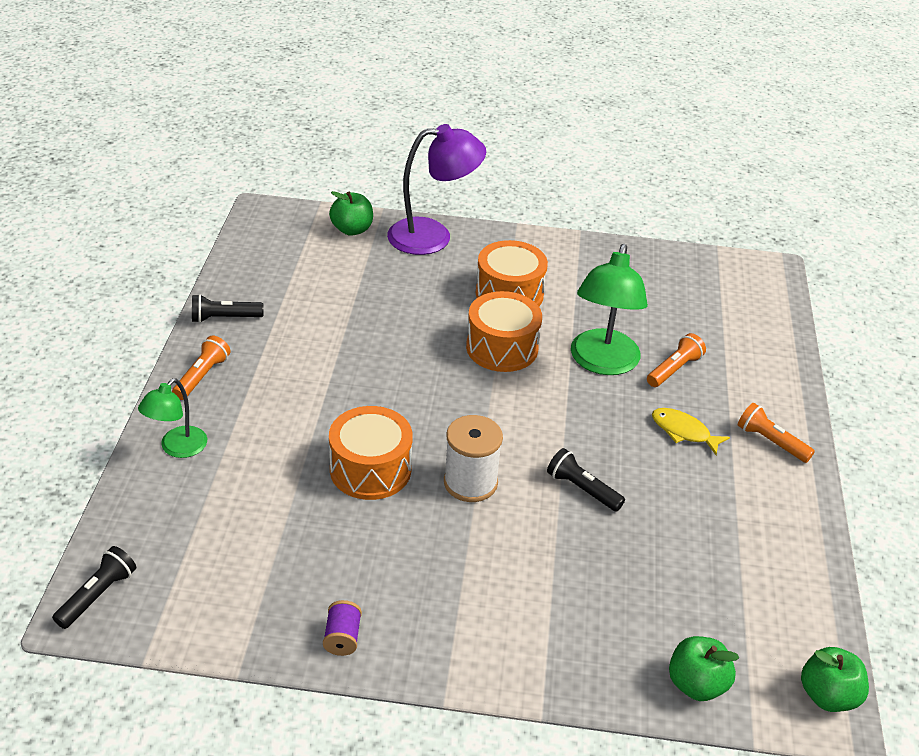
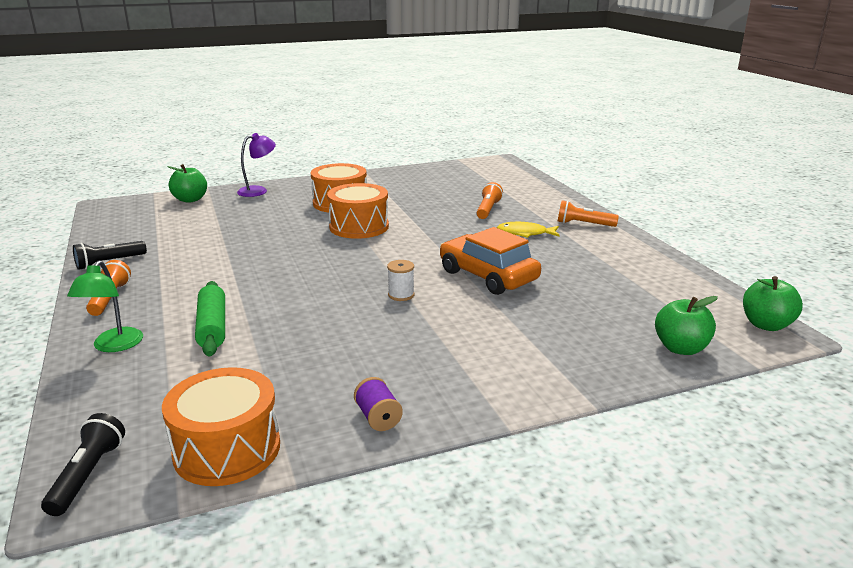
camera: 25 degrees left, 15 degrees down
(269, 457) = (212, 327): none -> green rolling pin
(370, 469) = (311, 310): orange drum -> orange drum (227, 449)
(433, 236) = (258, 190): purple lamp -> purple lamp, size x0.58
(470, 482) = (401, 295): white spool -> white spool, size x0.54
(582, 489) = (488, 276): black flashlight -> orange car
(602, 363) = (437, 217): green lamp -> none

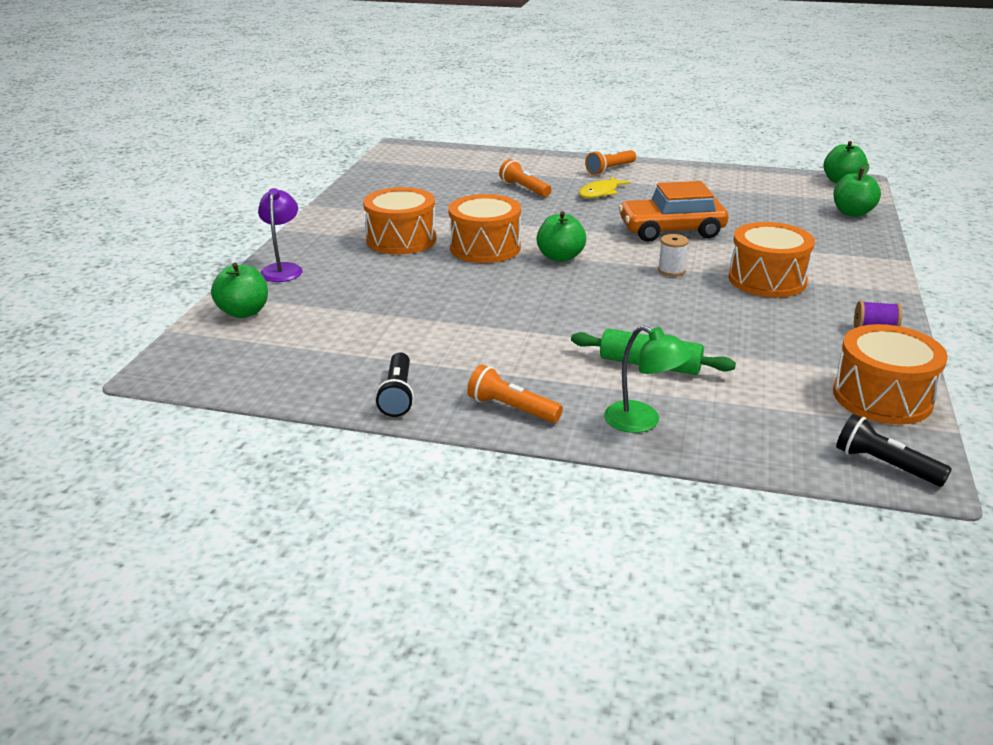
camera: 55 degrees left, 5 degrees up
(374, 252) = (560, 257): none -> green apple
(435, 339) = (767, 280): none -> orange drum

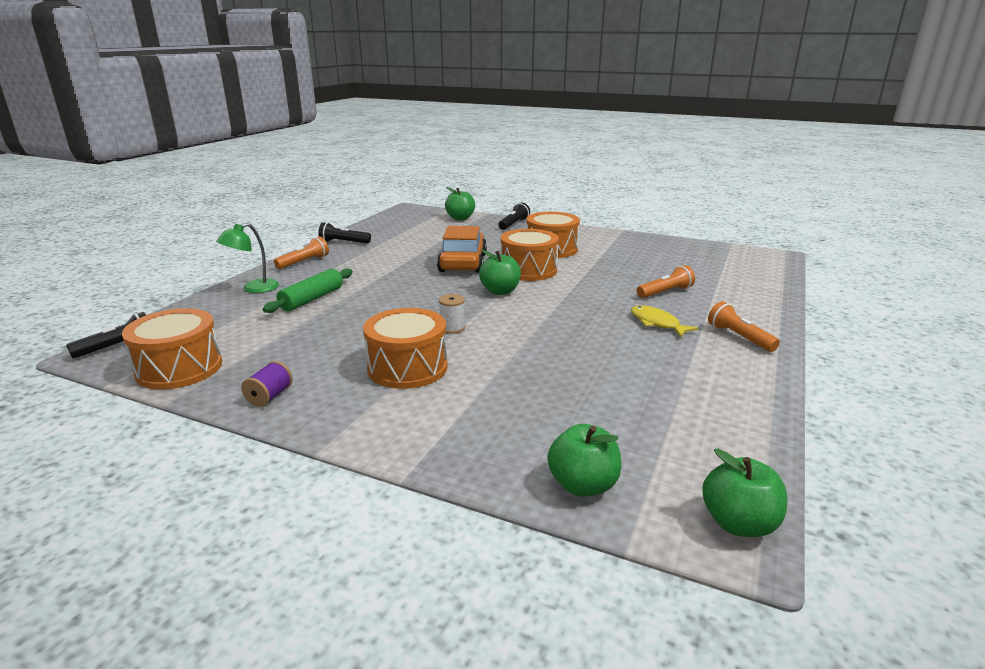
camera: 100 degrees right, 5 degrees down
(283, 269) = (513, 224): purple lamp -> black flashlight
(671, 230) = (545, 342): orange car -> orange car (463, 263)

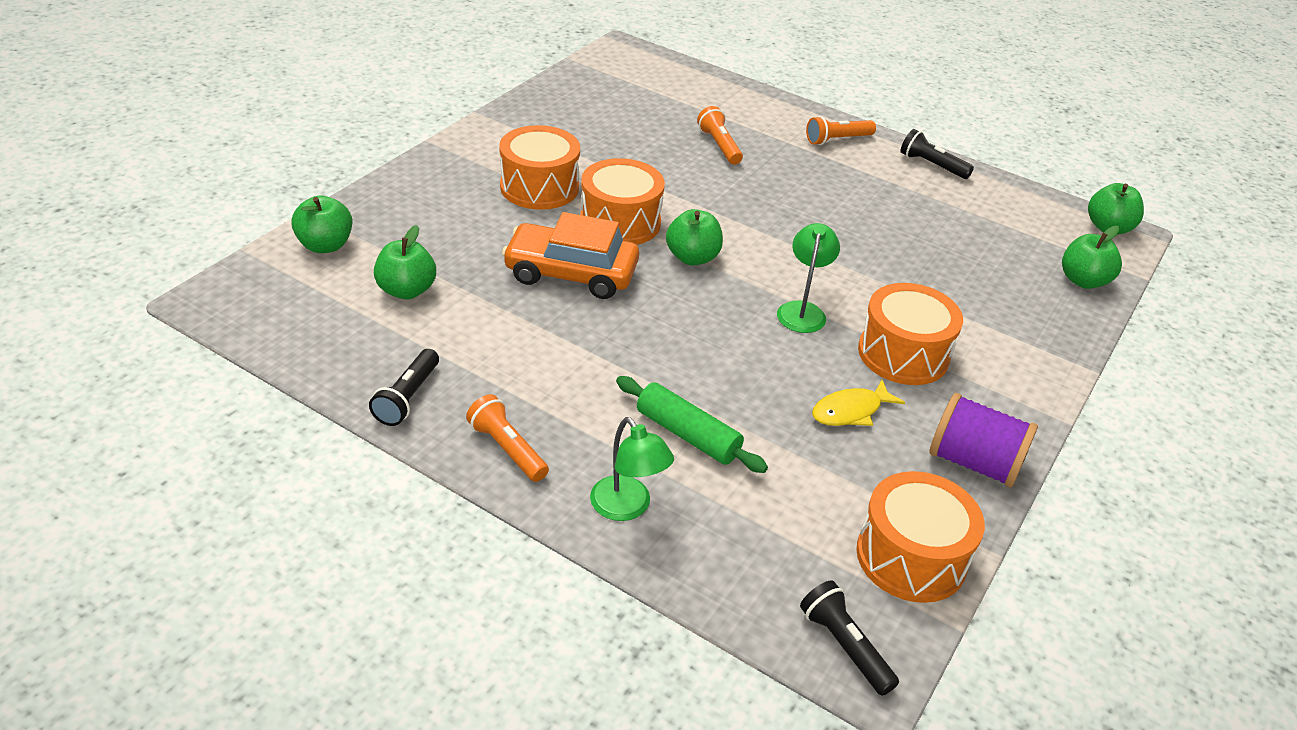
camera: 85 degrees left, 15 degrees up
(269, 396) = (974, 463): purple spool -> purple spool, size x1.84
(429, 234) = (406, 290): none -> green apple
(452, 328) = (802, 310): white spool -> green lamp
(513, 224) = (396, 197): black flashlight -> black flashlight (932, 165)
(657, 323) = (801, 173): yellow fish -> yellow fish (850, 411)

